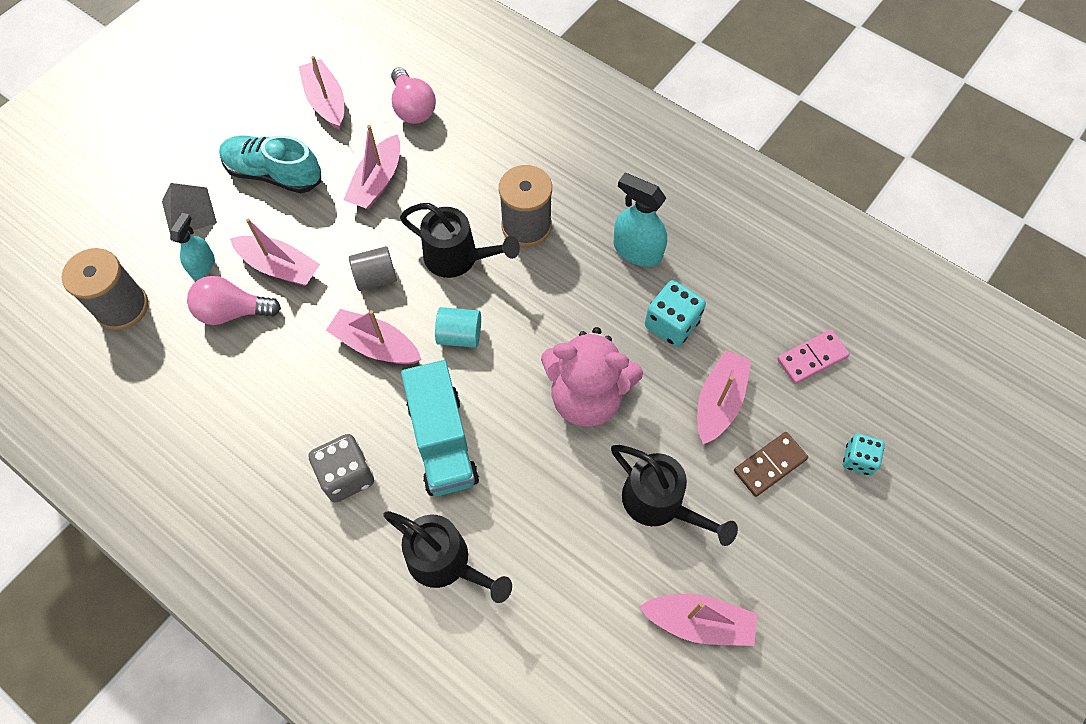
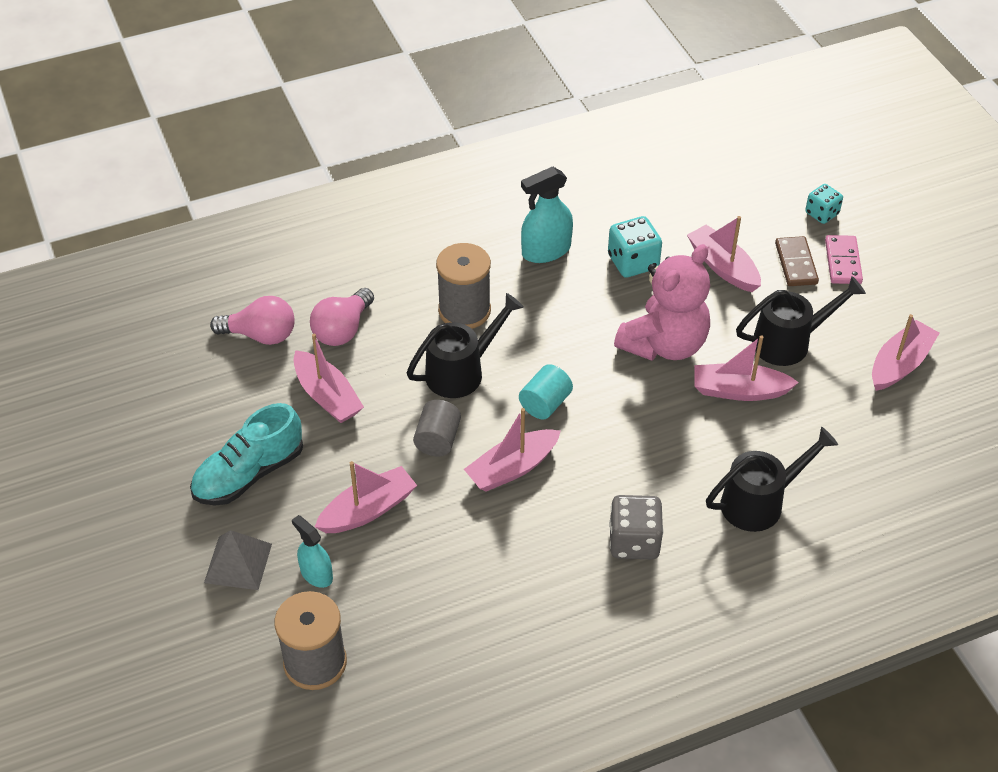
camera: 60 degrees left, 15 degrees down
(233, 312) = (392, 567): pink light bulb -> pink light bulb (342, 330)
(326, 101) = (192, 398): pink boat -> pink boat (739, 390)
(442, 441) = (643, 458): turquoise truck -> none
(811, 358) = (720, 196): pink domino -> pink domino (842, 262)

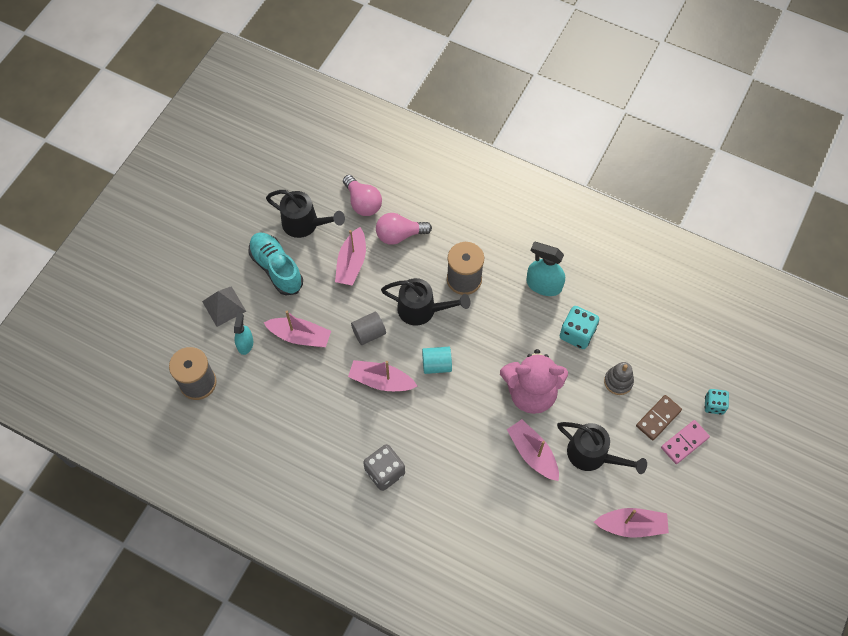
camera: 50 degrees right, 15 degrees up
(249, 474) = (276, 268): turquoise shoe -> turquoise shoe turned 45 degrees clockwise
(723, 267) = (618, 381): pink boat -> grey stacking toy
(760, 502) = (464, 517): black watering can -> black watering can (305, 224)

